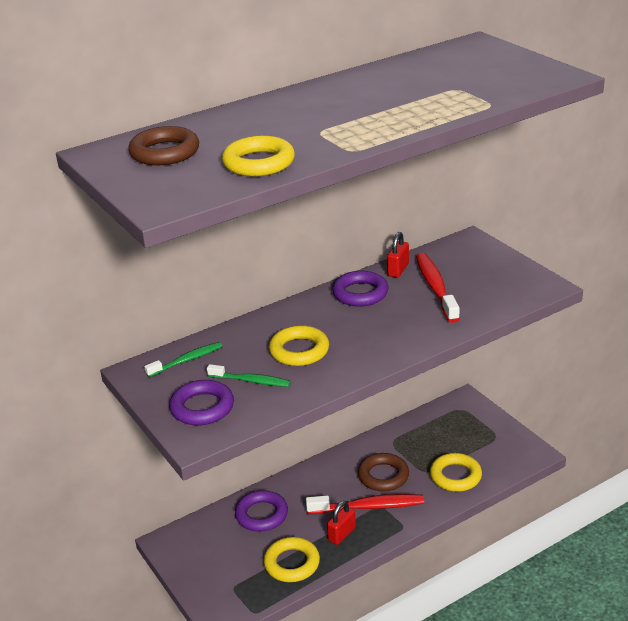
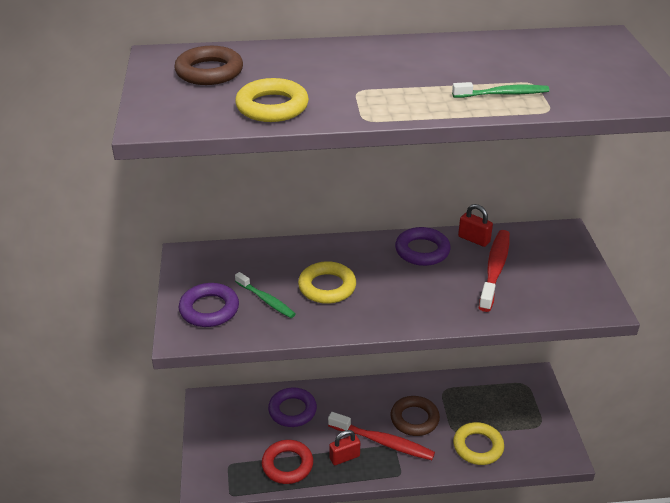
camera: 25 degrees right, 5 degrees up
(187, 360) = (231, 260): green toothbrush -> green toothbrush (503, 94)
(292, 563) = (287, 465): yellow ring -> red ring
(398, 270) = (474, 239): red padlock -> red padlock turned 75 degrees clockwise

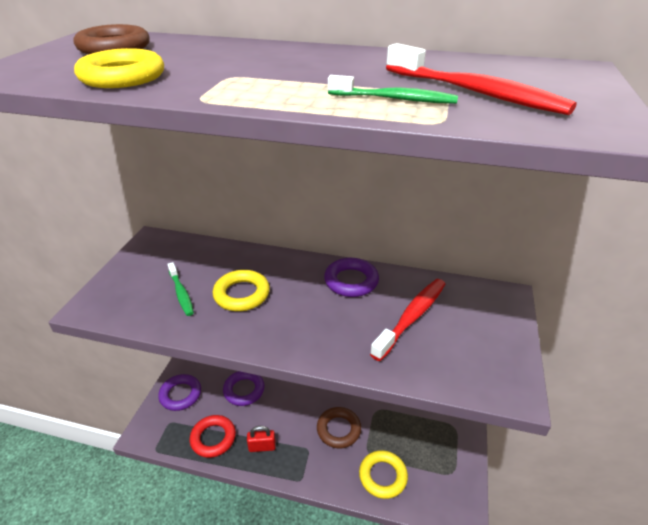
camera: 20 degrees right, 0 degrees up
(209, 309) = (129, 289): purple ring -> purple ring (180, 394)
(383, 442) = (301, 443): red toothbrush -> red toothbrush (475, 92)
(474, 239) = (408, 282): red padlock -> none

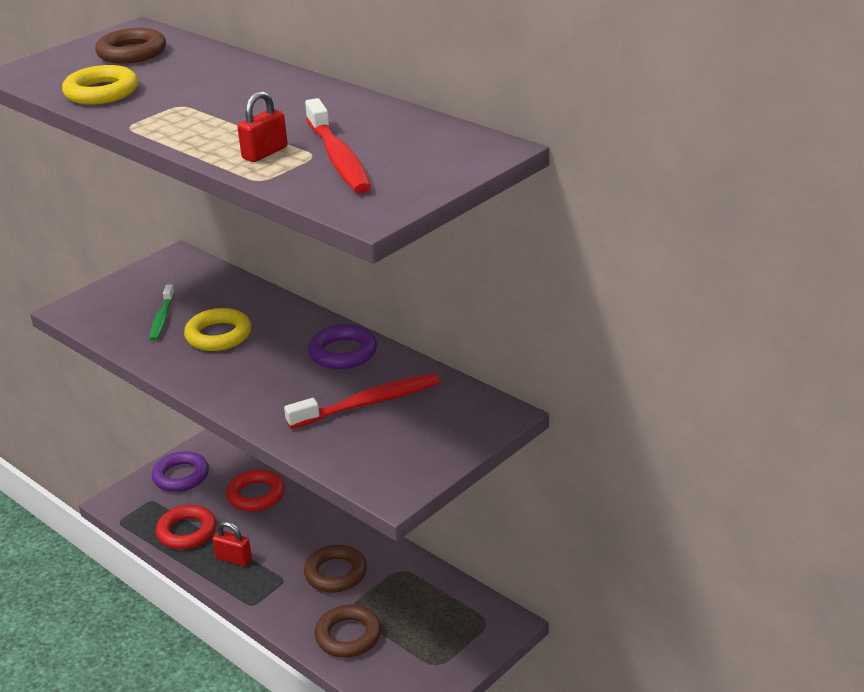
camera: 30 degrees right, 5 degrees down
(244, 390) = (256, 495): purple ring -> red ring
(382, 476) = (348, 636): yellow ring -> brown ring
(395, 99) = (265, 153): green toothbrush -> red padlock

